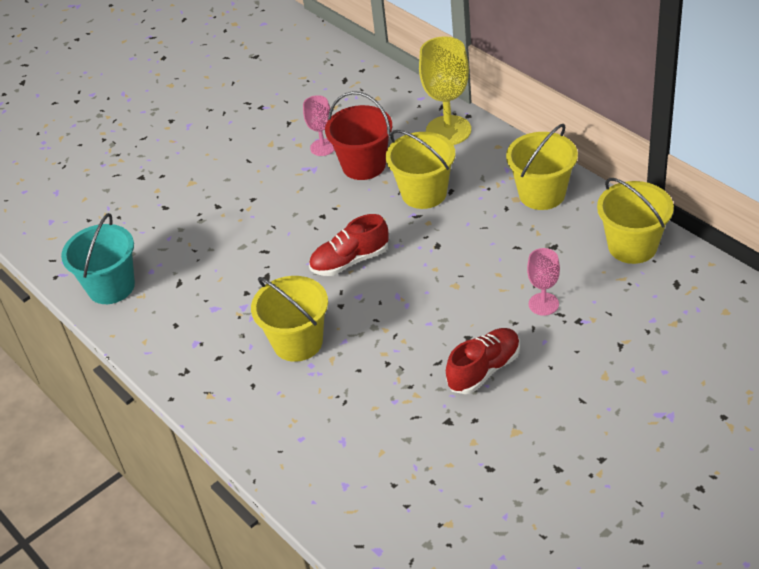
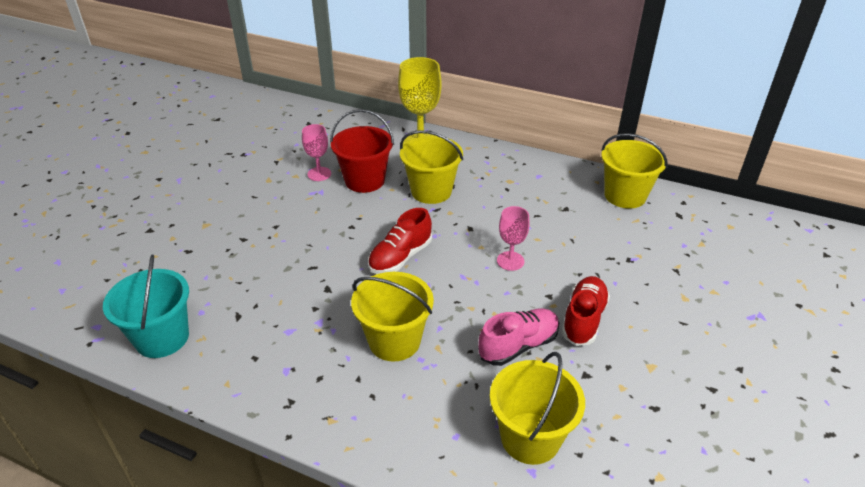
camera: 30 degrees left, 5 degrees down
(404, 377) = (518, 346): none -> pink shoe
(542, 194) = (528, 173): yellow bucket -> yellow bucket (530, 438)
(543, 304) = (591, 253): pink goblet -> pink goblet (510, 261)

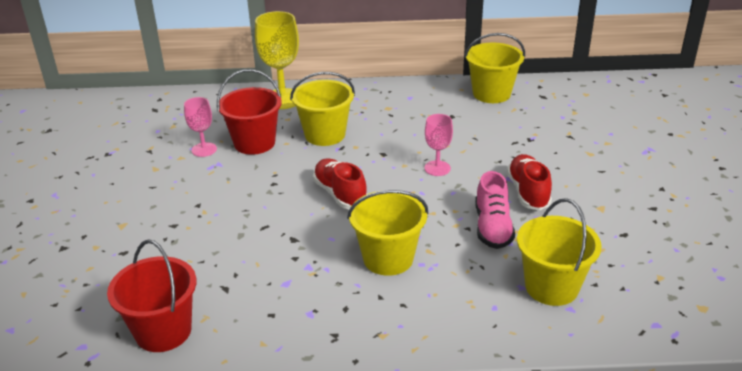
camera: 25 degrees left, 5 degrees down
(162, 338) = (163, 331): turquoise bucket -> red bucket
(400, 257) = (340, 194): red shoe -> red shoe turned 135 degrees clockwise
(518, 346) = (492, 227): pink shoe -> pink shoe turned 150 degrees clockwise

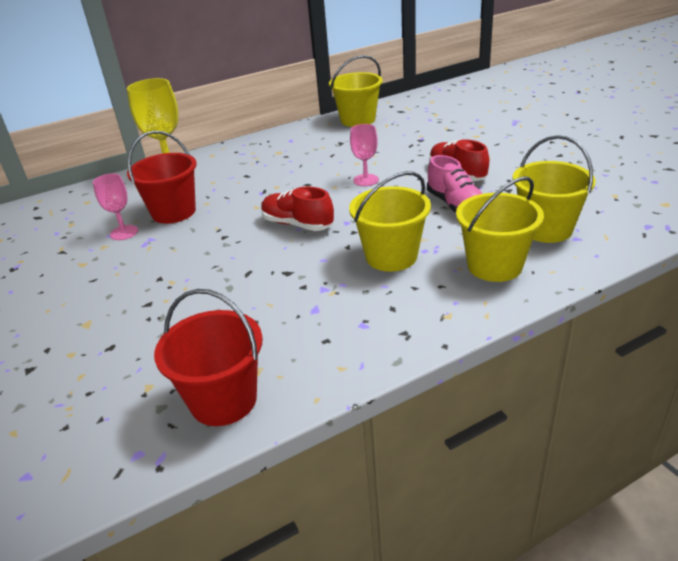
camera: 25 degrees left, 0 degrees up
(325, 135) = (239, 186): yellow bucket -> yellow bucket (494, 266)

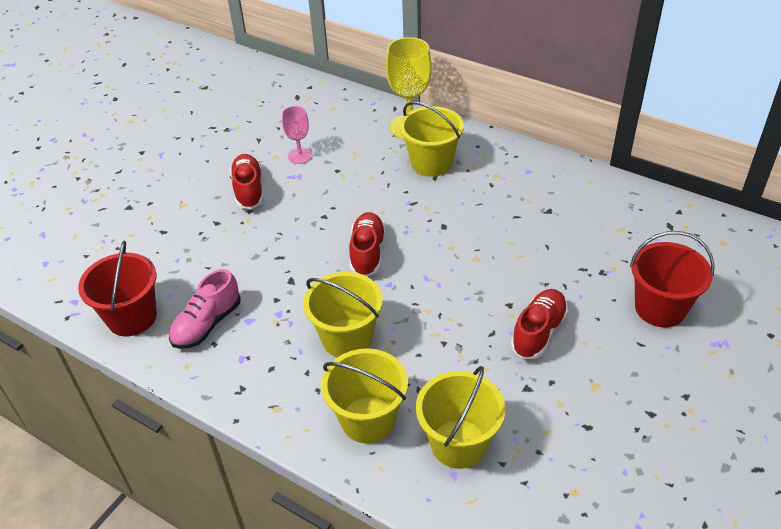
camera: 60 degrees right, 10 degrees up
(128, 272) = (249, 190): none -> red shoe
(173, 212) = (345, 166): red bucket -> red bucket (660, 308)
(358, 120) = (616, 200): yellow bucket -> yellow bucket (431, 163)
(366, 180) = (477, 265): pink goblet -> none
(455, 205) = (466, 353): pink shoe -> pink shoe (207, 324)

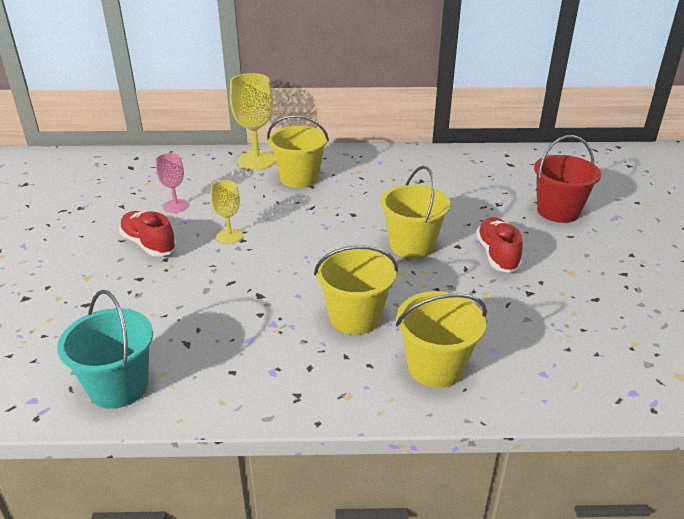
camera: 35 degrees left, 10 degrees down
(132, 317) = (119, 386): red bucket -> turquoise bucket
(207, 324) = (209, 359): pink shoe -> none
(317, 207) = (229, 236): none -> yellow goblet
(367, 253) = (309, 252): red shoe -> none
(459, 443) = (523, 350): yellow bucket -> yellow bucket (412, 245)

